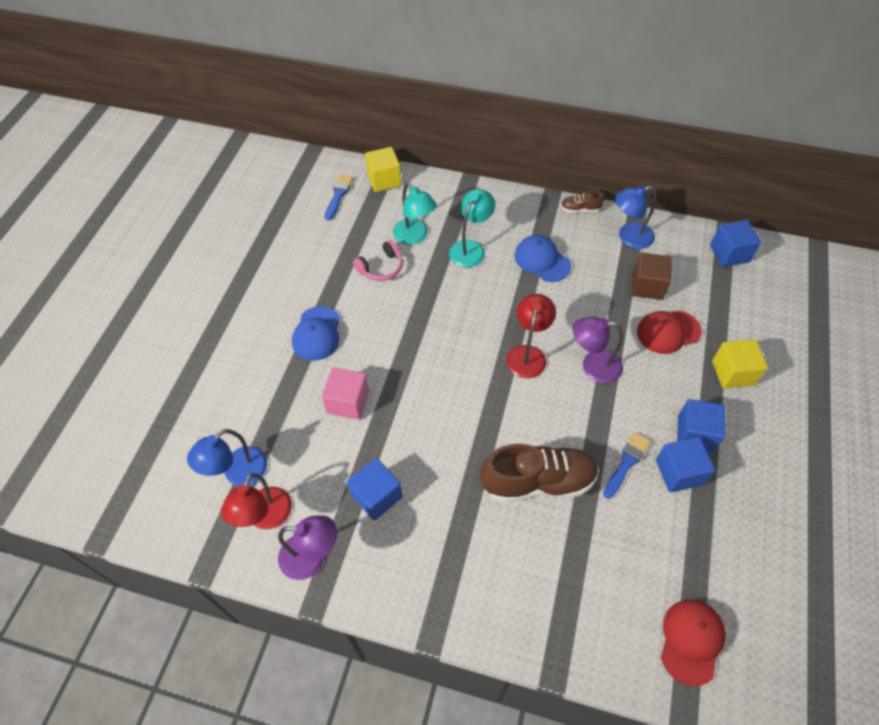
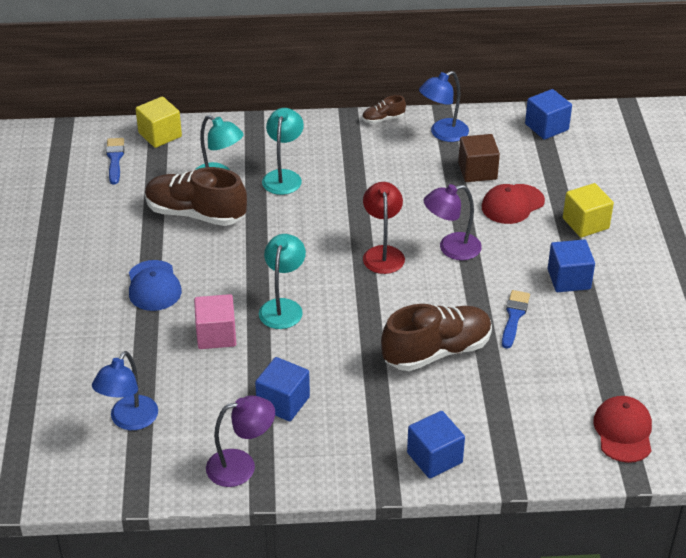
camera: 20 degrees left, 15 degrees down
(265, 517) = (177, 448): red lamp -> none
(381, 268) = (195, 214): pink headphones -> brown shoe
(417, 388) = (283, 307): none -> turquoise lamp
(542, 260) = (363, 172): blue cap -> none
(679, 472) = (565, 312): blue cube -> blue cube (434, 458)

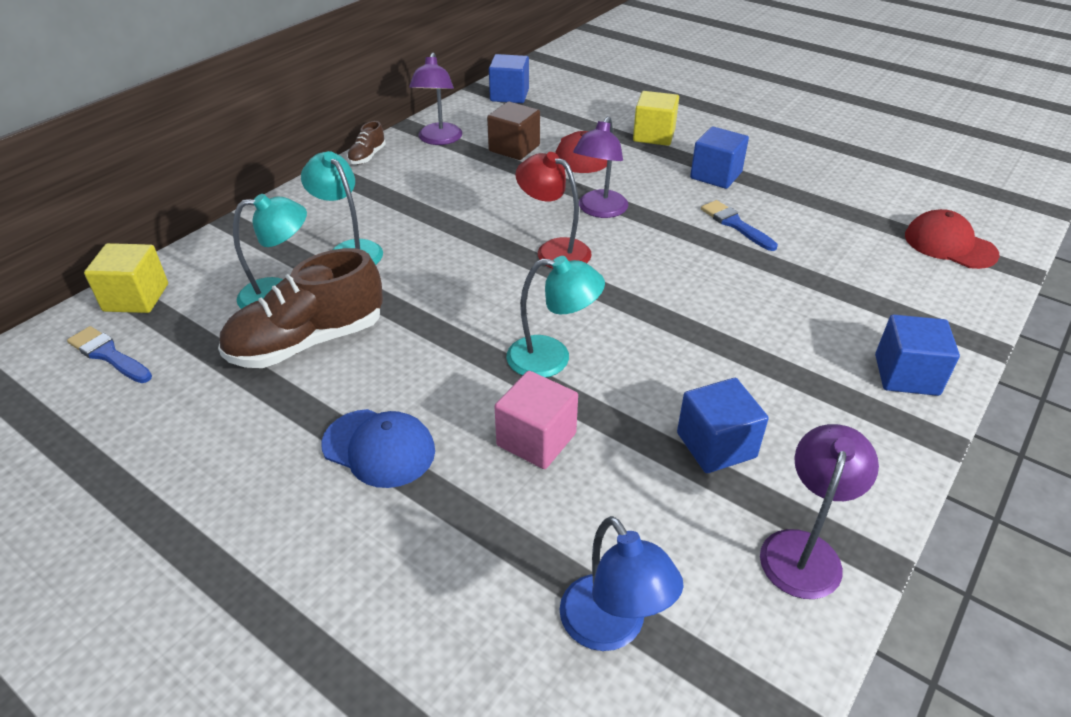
camera: 50 degrees left, 0 degrees up
(283, 307) = (552, 358): turquoise lamp -> turquoise lamp turned 135 degrees clockwise
(437, 351) = (739, 291): brown shoe -> none
(443, 134) = (439, 140): blue lamp -> purple lamp

